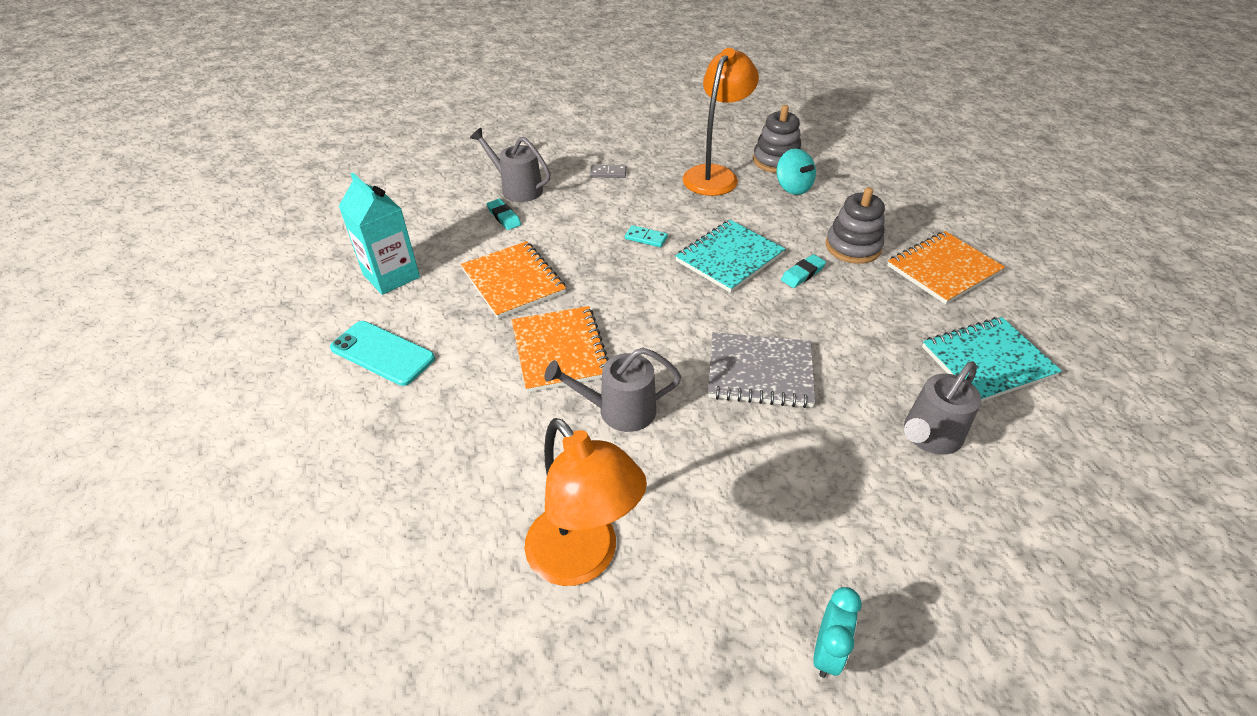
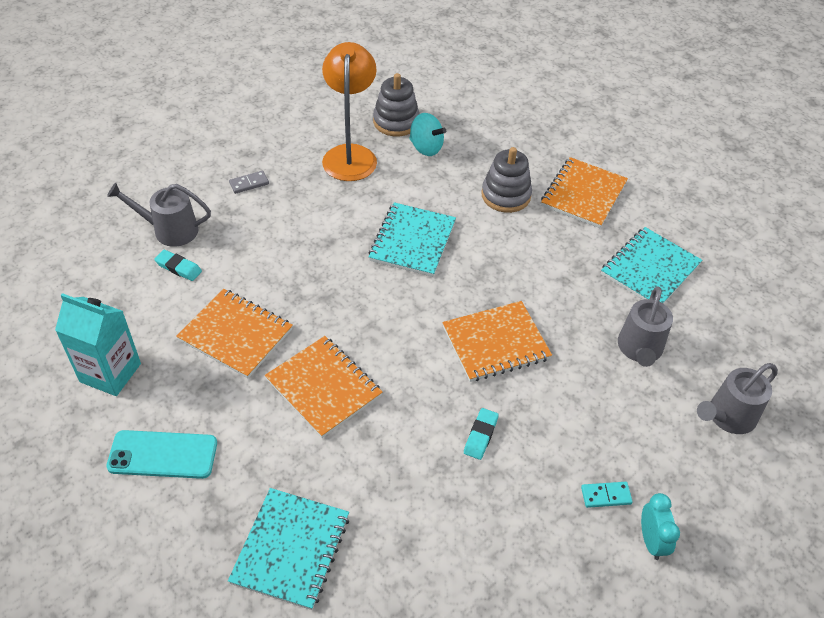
camera: 30 degrees left, 5 degrees up
(429, 479) = (291, 549): none -> turquoise notebook
(583, 559) = (455, 556): orange lamp -> none
(619, 410) = (407, 422): grey watering can -> grey watering can (728, 416)
(646, 238) = (328, 245): turquoise domino -> turquoise domino (606, 496)
(760, 372) = (496, 343): grey notebook -> orange notebook
(802, 274) = (480, 237): turquoise eraser -> turquoise eraser (480, 435)

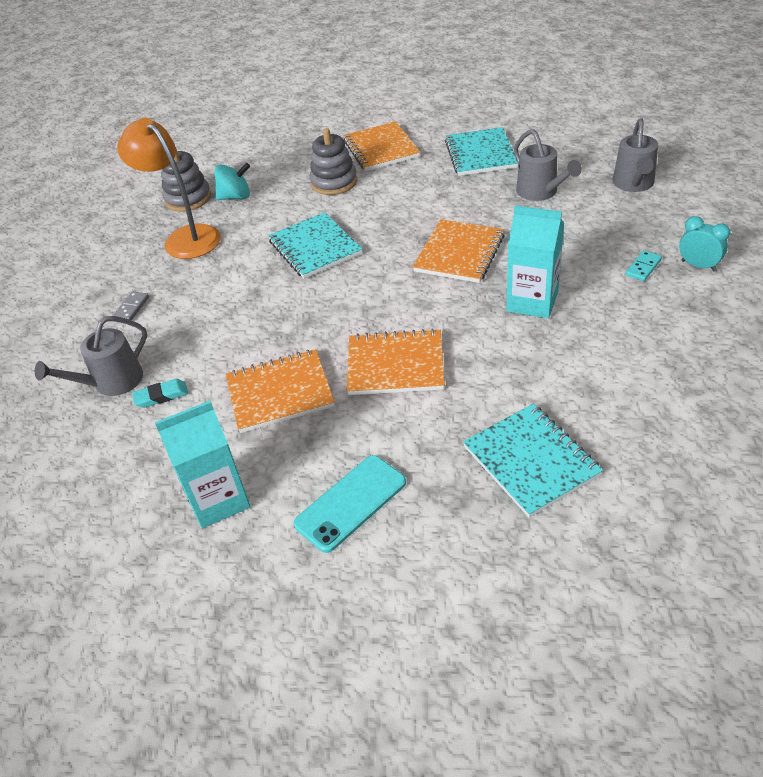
camera: 40 degrees left, 5 degrees down
(480, 435) = (532, 301): turquoise eraser -> turquoise carton

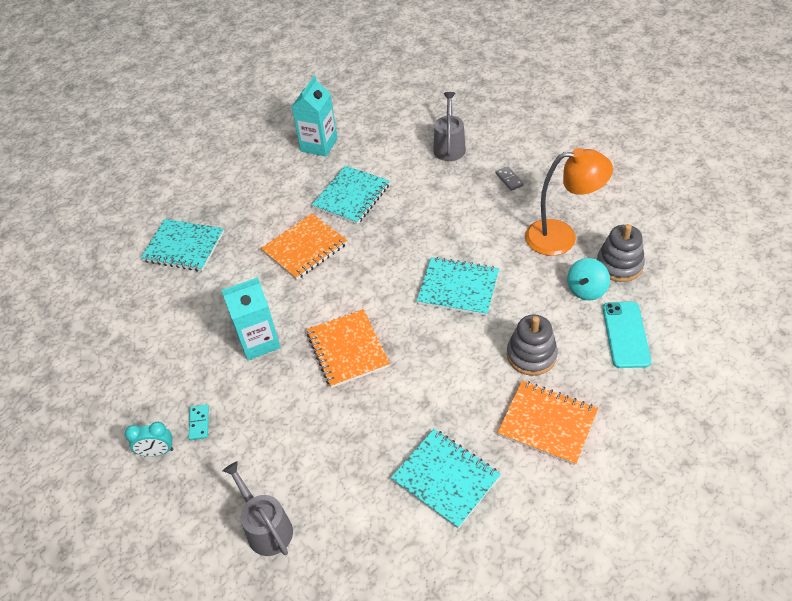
camera: 135 degrees right, 5 degrees up
(161, 396) = (412, 158): turquoise eraser -> none
(280, 393) = (351, 196): orange notebook -> turquoise notebook
(351, 503) = (256, 179): turquoise phone -> turquoise phone (626, 334)
(540, 192) = (343, 460): grey watering can -> none

